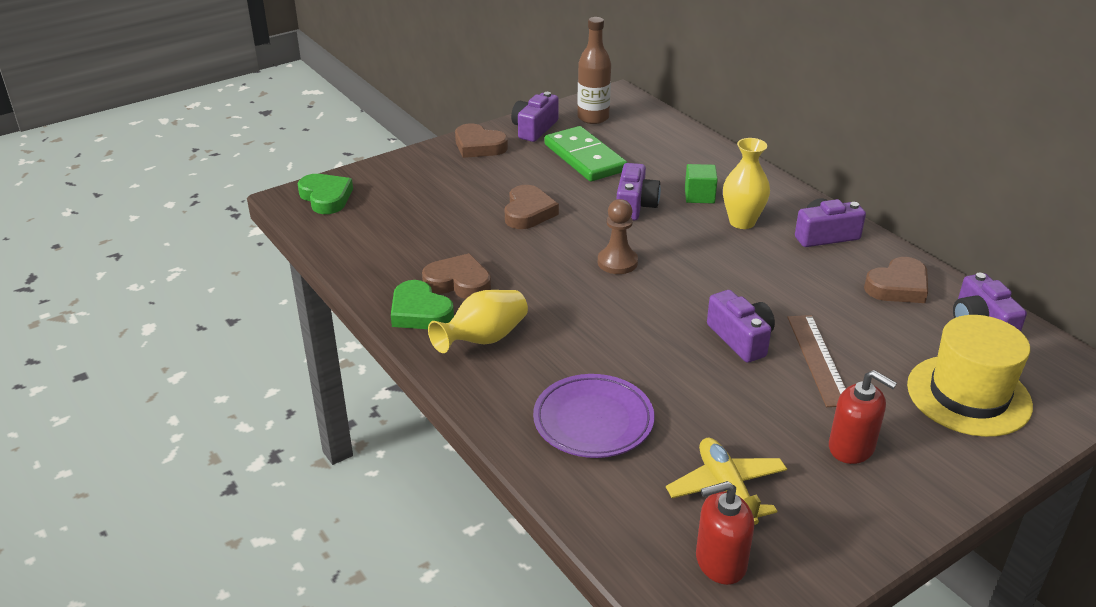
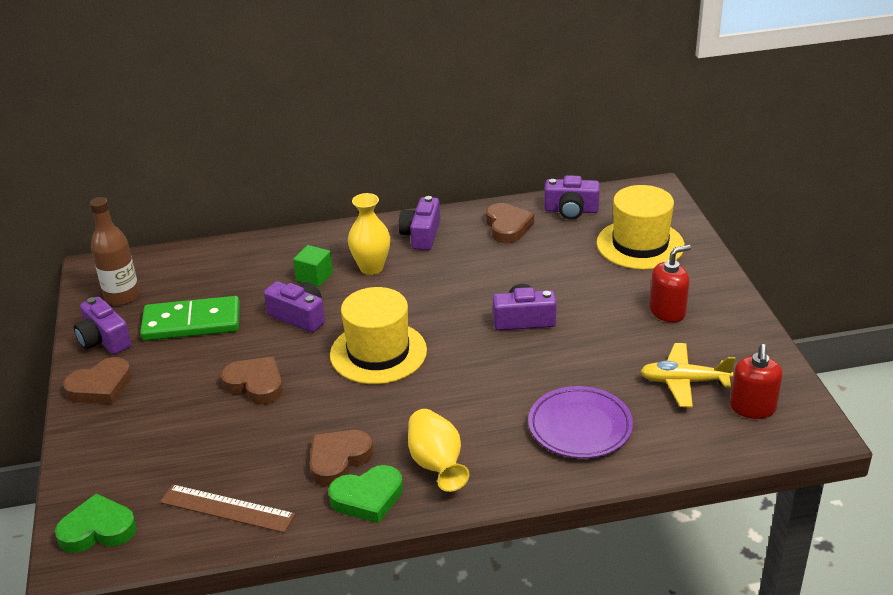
camera: 65 degrees left, 0 degrees up
(617, 262) = (378, 352): brown pawn -> yellow hat
(818, 359) = (568, 292): brown ruler -> brown ruler (227, 508)

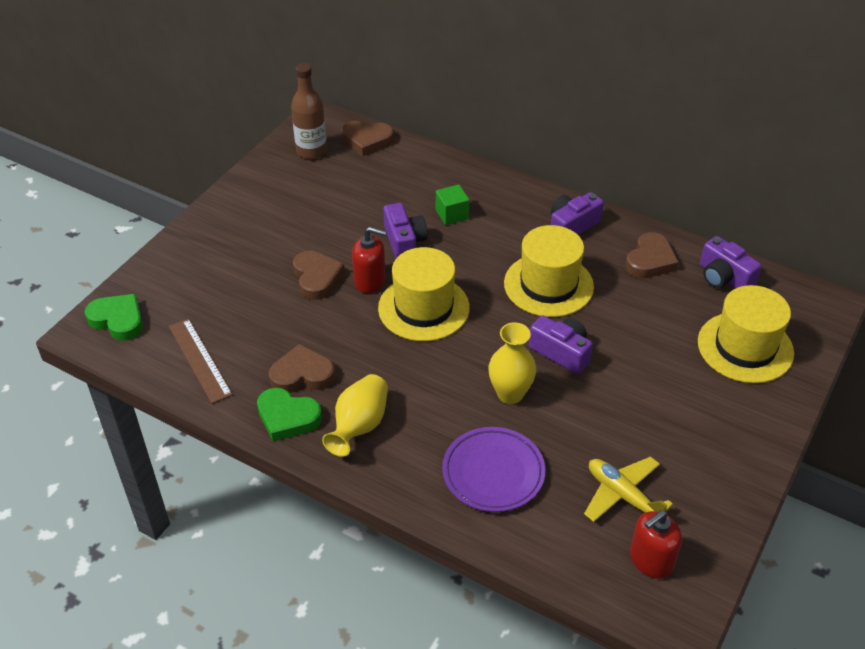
camera: 40 degrees right, 10 degrees up
(100, 387) = (226, 215): brown heart -> brown heart (367, 140)
(104, 340) = (265, 180): purple camera -> none
(192, 322) = (331, 201): green domino -> none
(371, 268) = (501, 232): yellow vase -> yellow vase (510, 394)
(455, 282) = (548, 285): none -> yellow hat
(667, 311) = (689, 424): red soap dispenser -> red soap dispenser (370, 281)

